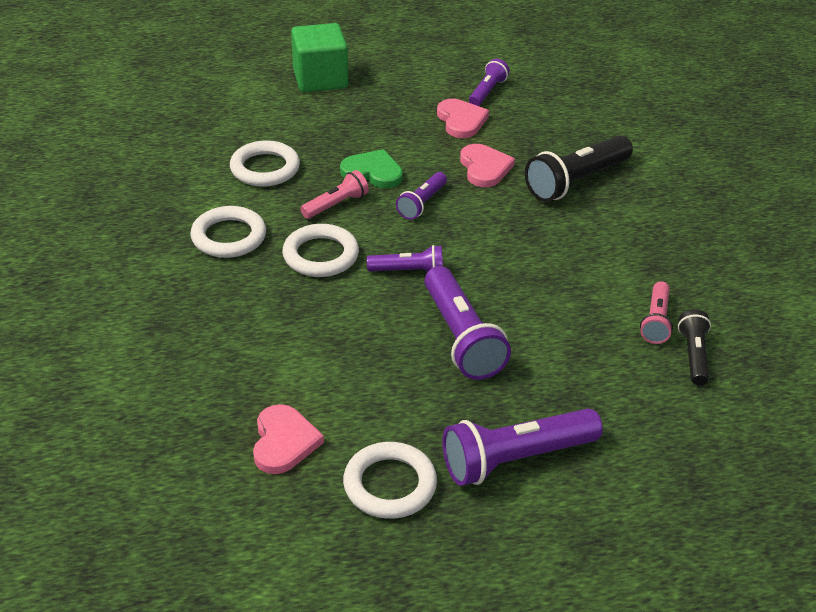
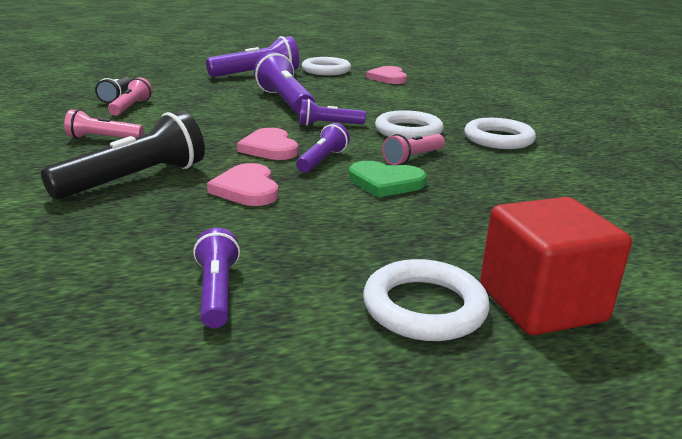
camera: 175 degrees right, 15 degrees down
(265, 168) = (514, 183): white ring -> white ring (424, 307)
(320, 79) = (541, 303): green cube -> red cube
(461, 121) = (272, 241): pink heart -> pink heart (270, 148)
(487, 92) = (217, 291): purple flashlight -> purple flashlight turned 150 degrees clockwise
(642, 245) = (103, 138): none -> pink flashlight

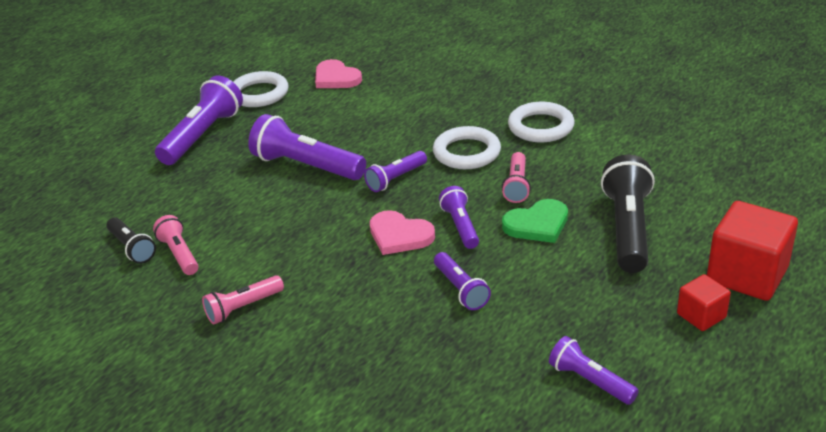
camera: 35 degrees left, 10 degrees up
(135, 180) = (365, 332): black flashlight -> black flashlight (627, 229)
(247, 189) = (461, 289): pink heart -> purple flashlight
(424, 307) = (701, 315): white ring -> red cube

